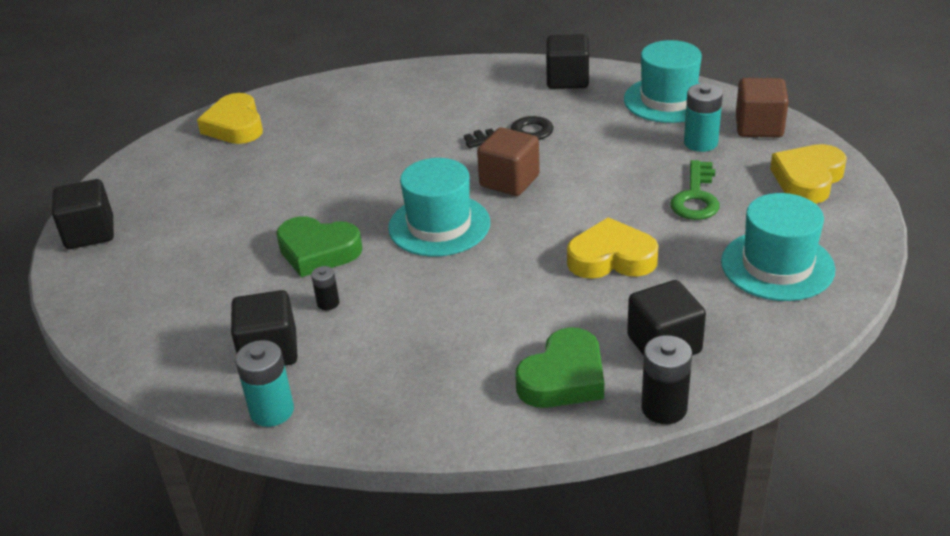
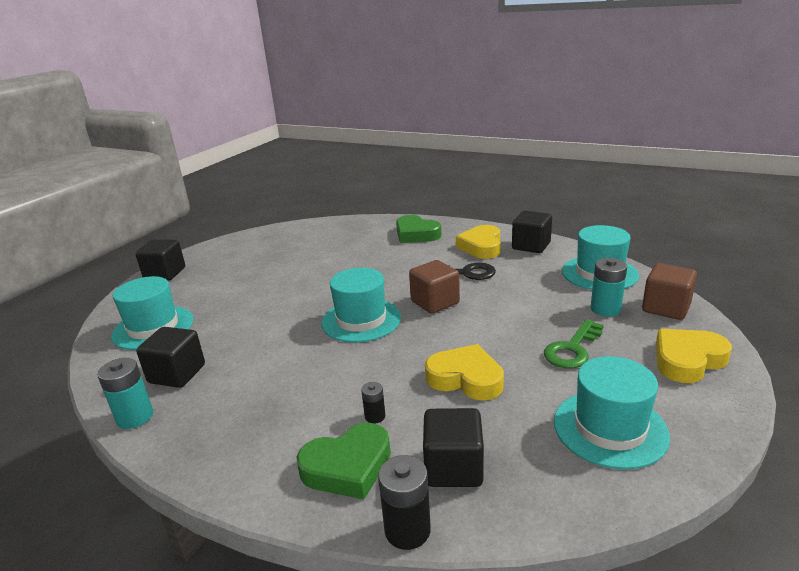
camera: 25 degrees right, 10 degrees down
(166, 308) = (153, 327): none -> turquoise hat
(235, 126) = (299, 233): yellow heart -> yellow heart (481, 246)
(318, 251) = (270, 317): green heart -> green heart (416, 234)
(328, 303) = (243, 352): black battery -> black battery (375, 416)

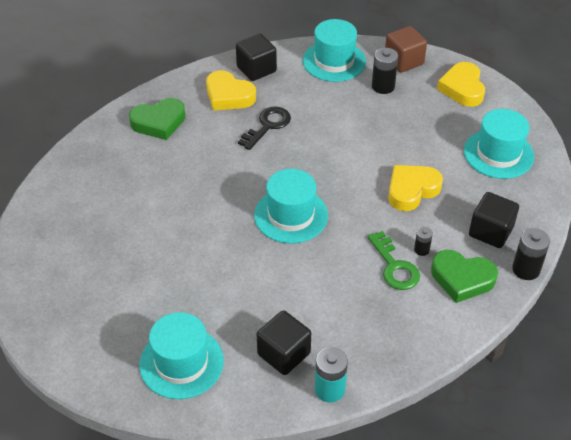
camera: 65 degrees left, 20 degrees up
(165, 273) = (54, 339): black cube -> none
(347, 467) = (462, 279): green heart -> green heart turned 105 degrees clockwise
(435, 302) = (300, 163): brown cube -> none
(572, 349) = (416, 127): green key -> green key (394, 266)
(605, 309) = (383, 86): turquoise battery -> black battery

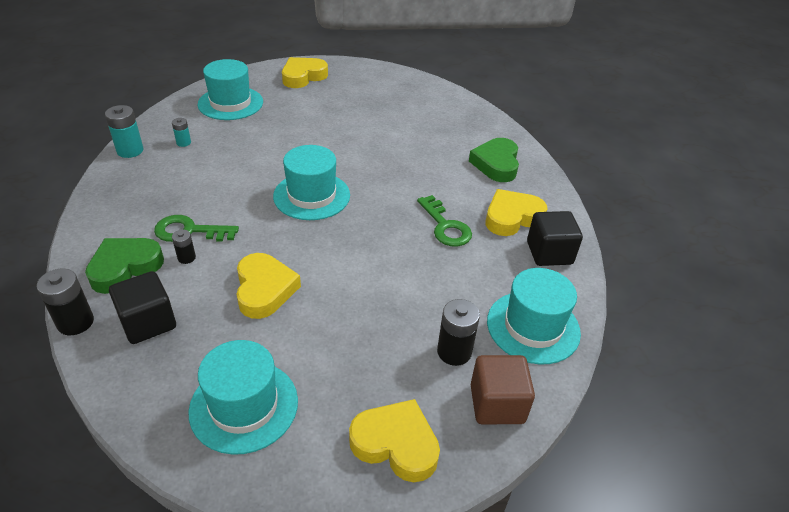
camera: 115 degrees right, 5 degrees down
(75, 330) = (303, 76): none -> yellow heart
(267, 126) = (445, 226): black key -> green key
(284, 354) = (183, 143): black cube -> turquoise battery

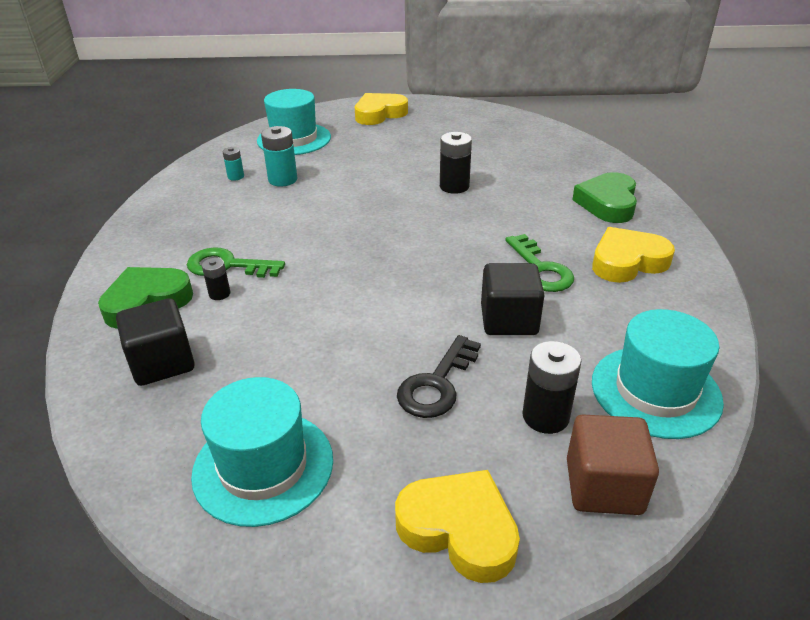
camera: 10 degrees right, 5 degrees down
(75, 322) = (79, 358): black battery -> black battery (454, 186)
(130, 151) = (175, 183): turquoise battery -> turquoise battery (283, 180)
(264, 289) = (307, 332): yellow heart -> none
(311, 196) = (376, 232): turquoise hat -> none
(371, 330) = (437, 384): none -> black key
(549, 253) = (677, 303): black cube -> black cube (509, 320)

